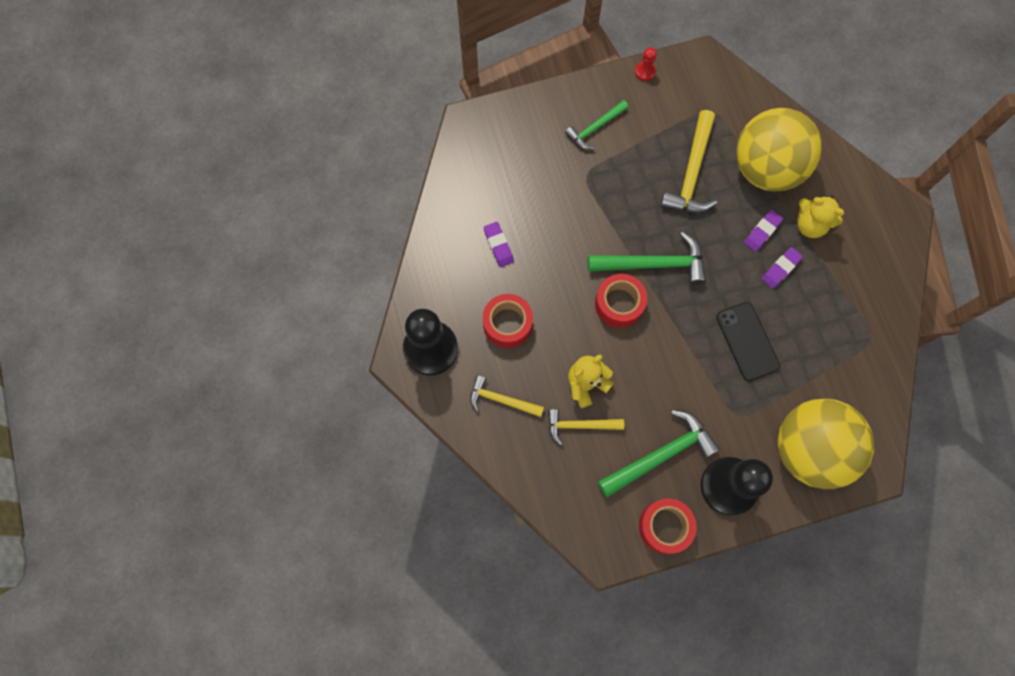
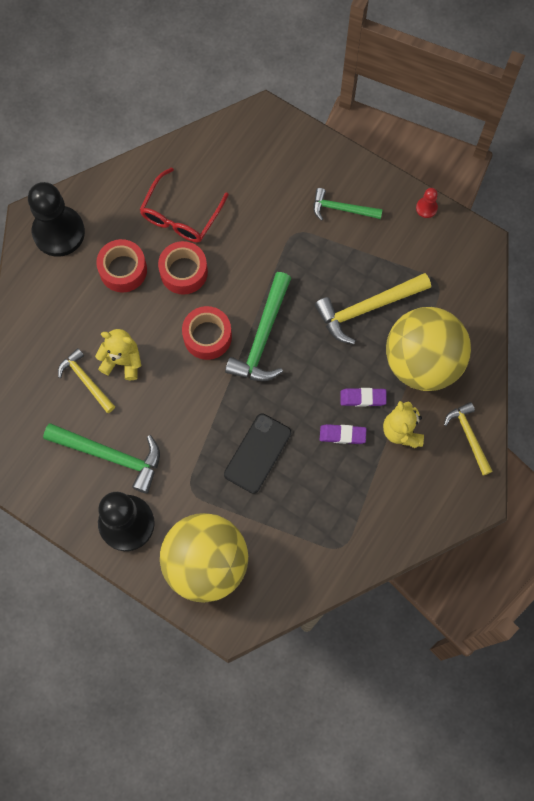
camera: 50 degrees right, 0 degrees up
(498, 245) = (180, 215): purple eraser -> red glasses
(501, 400) = (60, 311): yellow hammer -> yellow hammer (469, 436)
(653, 264) = (262, 337): green hammer -> green hammer turned 60 degrees clockwise
(664, 526) = (57, 499): red tape -> red tape (183, 272)

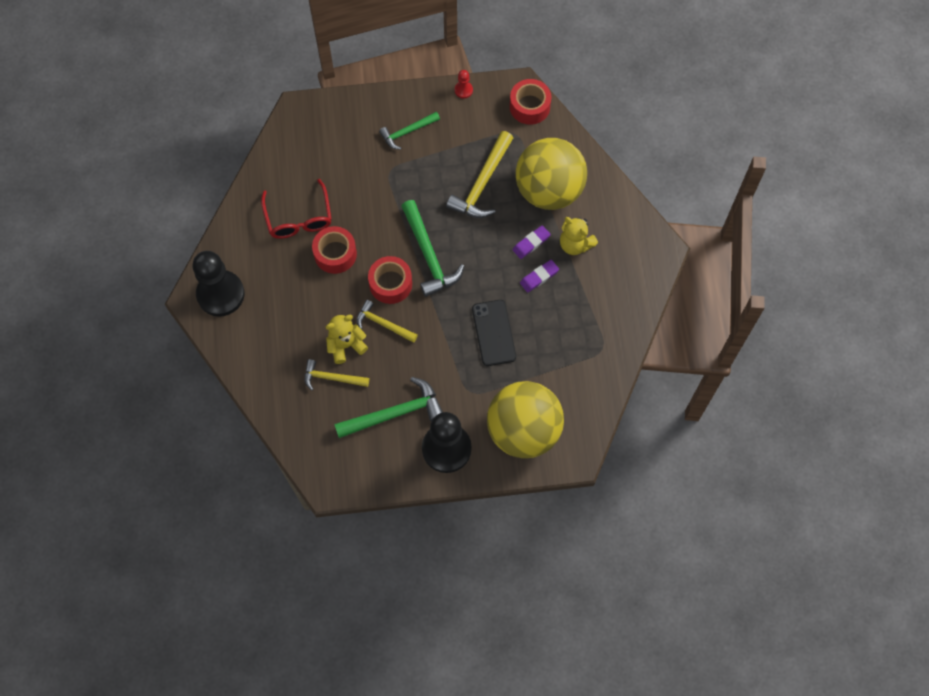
camera: 40 degrees left, 5 degrees down
(123, 270) = (291, 284): red tape -> red tape (529, 106)
(469, 436) = (620, 214): yellow hammer -> yellow hammer (383, 324)

